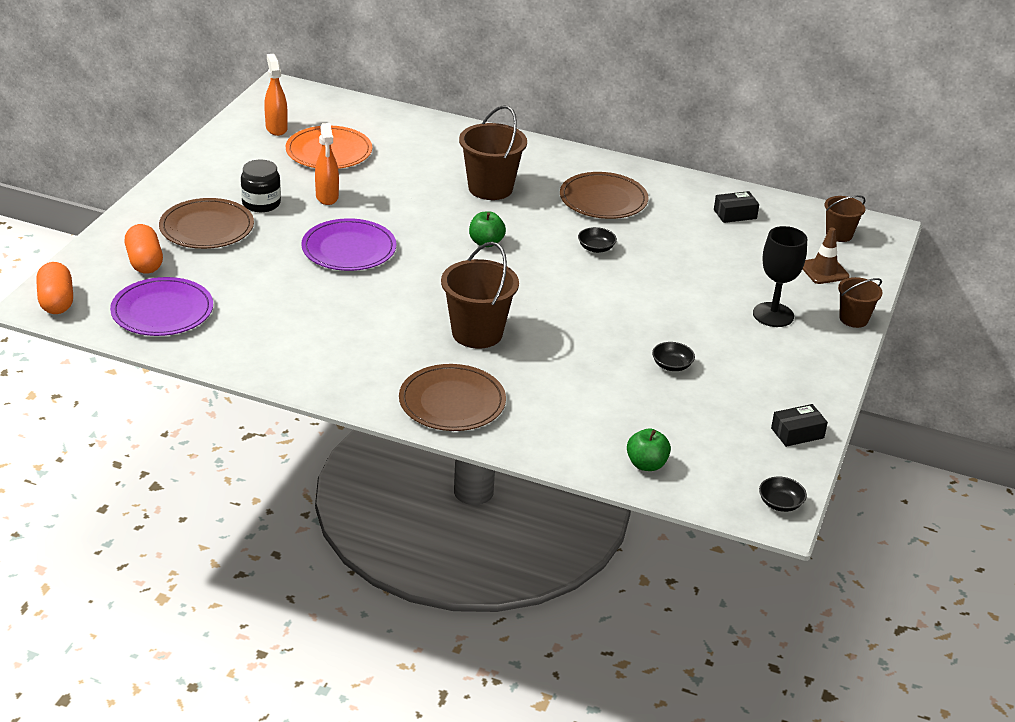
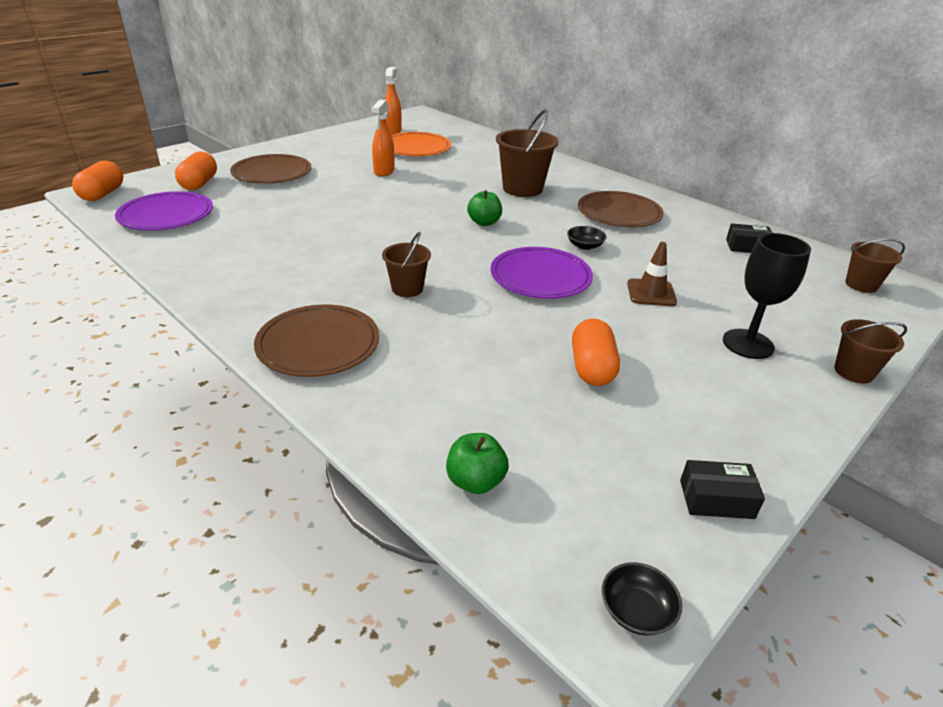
camera: 25 degrees right, 0 degrees up
(261, 203) = (330, 167): black jar -> none
(349, 249) = (362, 205): purple plate -> purple plate (540, 277)
(477, 333) = (407, 288): brown bucket -> brown bucket, size x0.59
(672, 365) = (591, 368): black bowl -> orange capsule
(824, 271) = (830, 314): brown traffic cone -> brown traffic cone (651, 293)

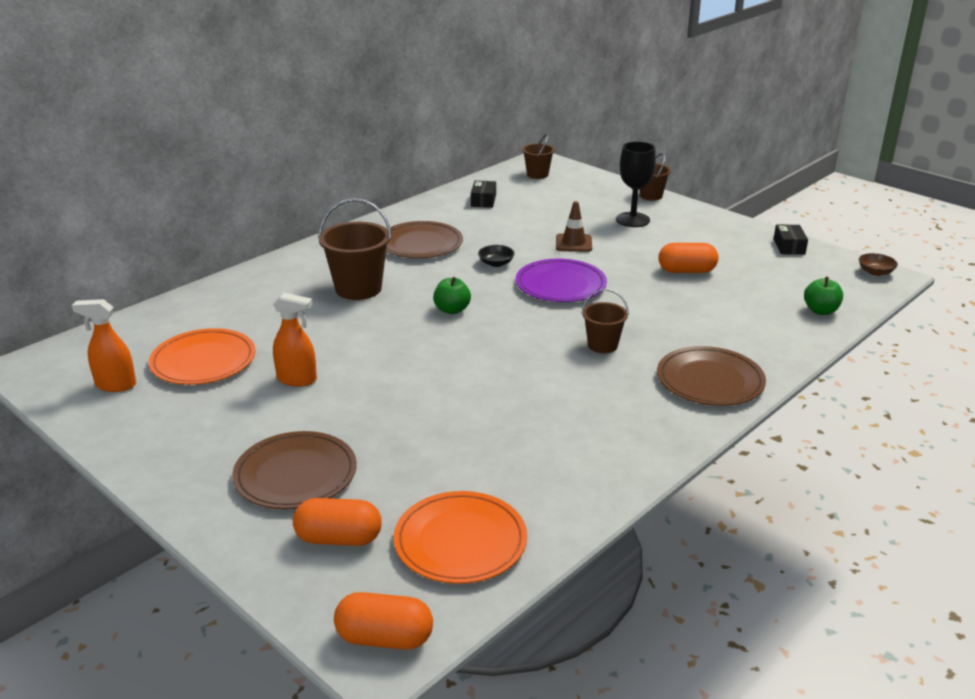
camera: 90 degrees left, 5 degrees down
(166, 215) = (460, 541): purple plate -> orange plate
(636, 611) = (875, 272): black bowl -> brown bowl

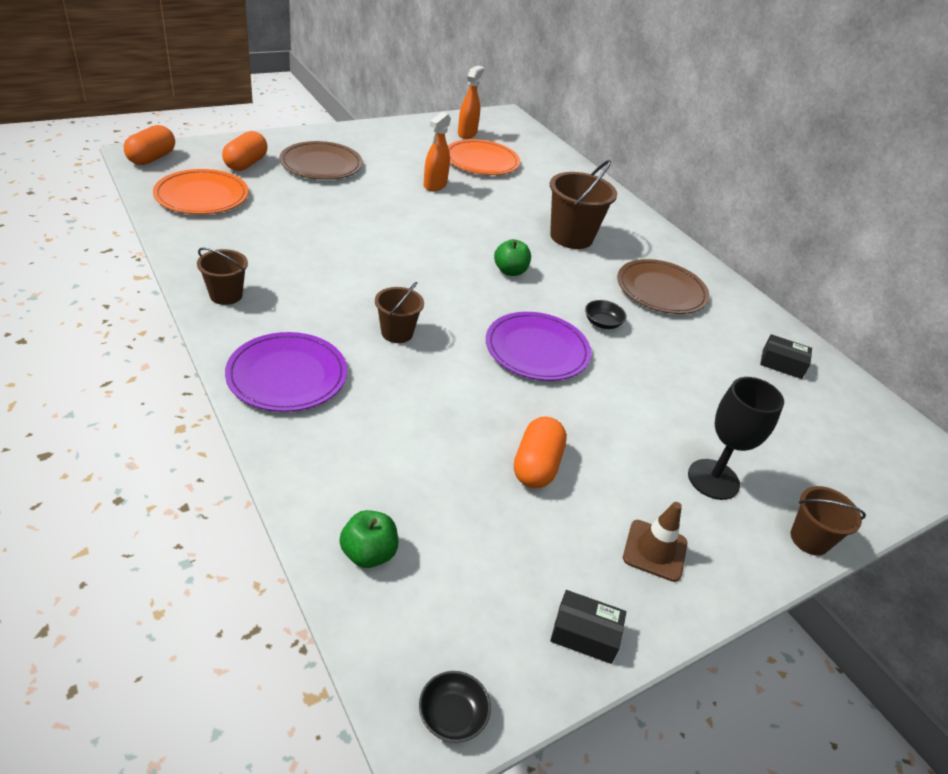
camera: 100 degrees right, 10 degrees up
(537, 174) = (884, 440): brown bucket -> brown bucket (226, 295)
(573, 243) = (643, 395): brown traffic cone -> brown traffic cone (655, 550)
(710, 380) = (287, 375): brown plate -> purple plate
(875, 272) = (452, 715): brown bowl -> black bowl

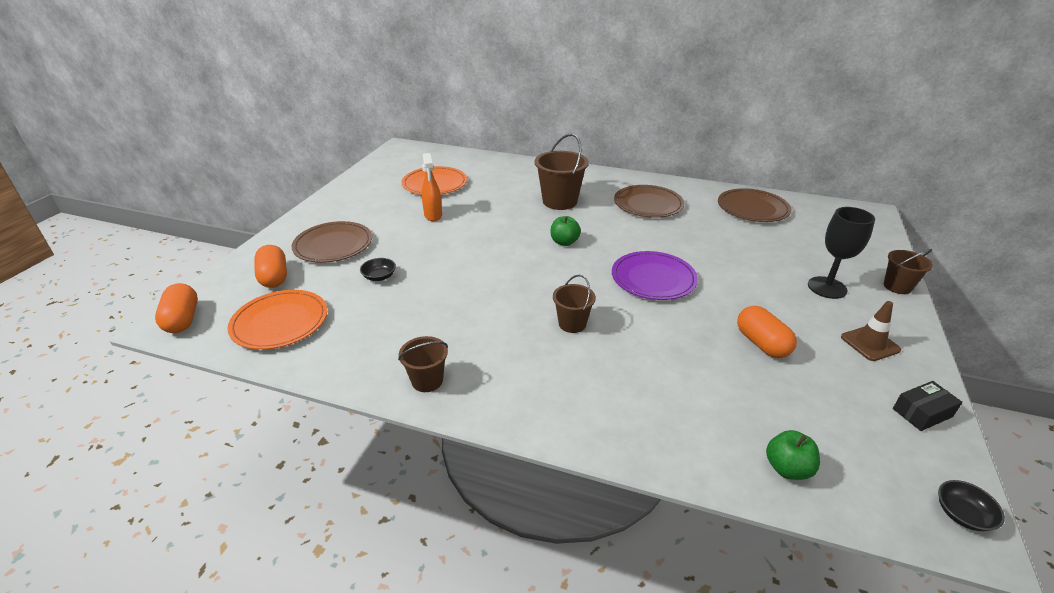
camera: 35 degrees left, 5 degrees down
(287, 375) = (561, 402): purple plate -> none
(467, 133) = (396, 171): orange spray bottle -> none
(602, 323) = (655, 241): black bowl -> black bowl (379, 277)
(782, 364) = (752, 208): black box -> brown plate

